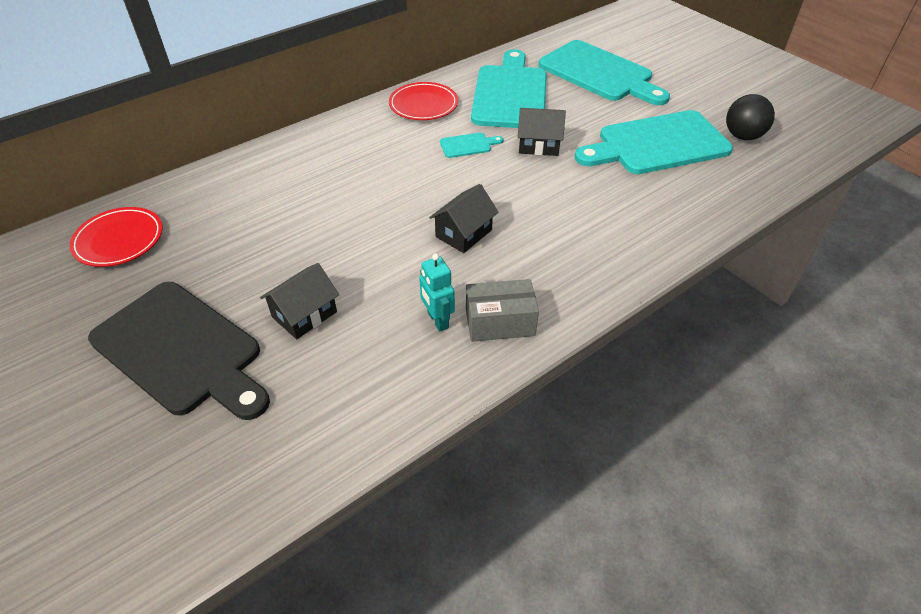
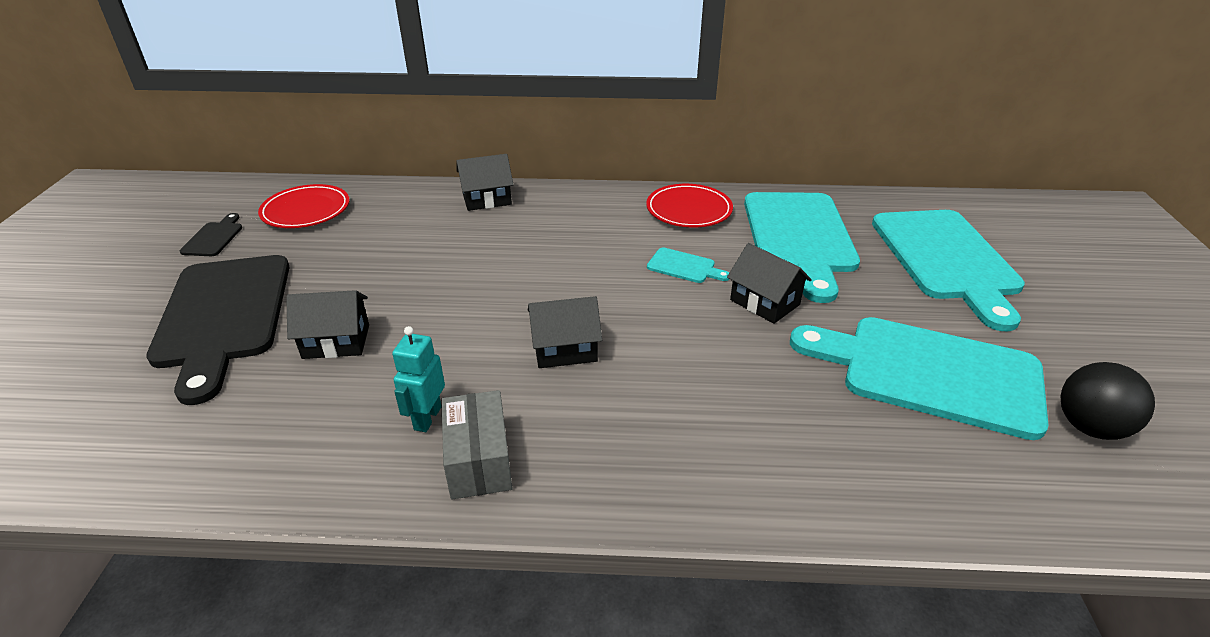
camera: 40 degrees right, 10 degrees down
(63, 303) = (214, 238): none -> black cutting board
(267, 160) = (487, 199): none -> black house
(500, 322) = (479, 460): grey box -> grey box turned 45 degrees clockwise
(510, 94) = (799, 237): turquoise cutting board -> turquoise cutting board turned 135 degrees clockwise

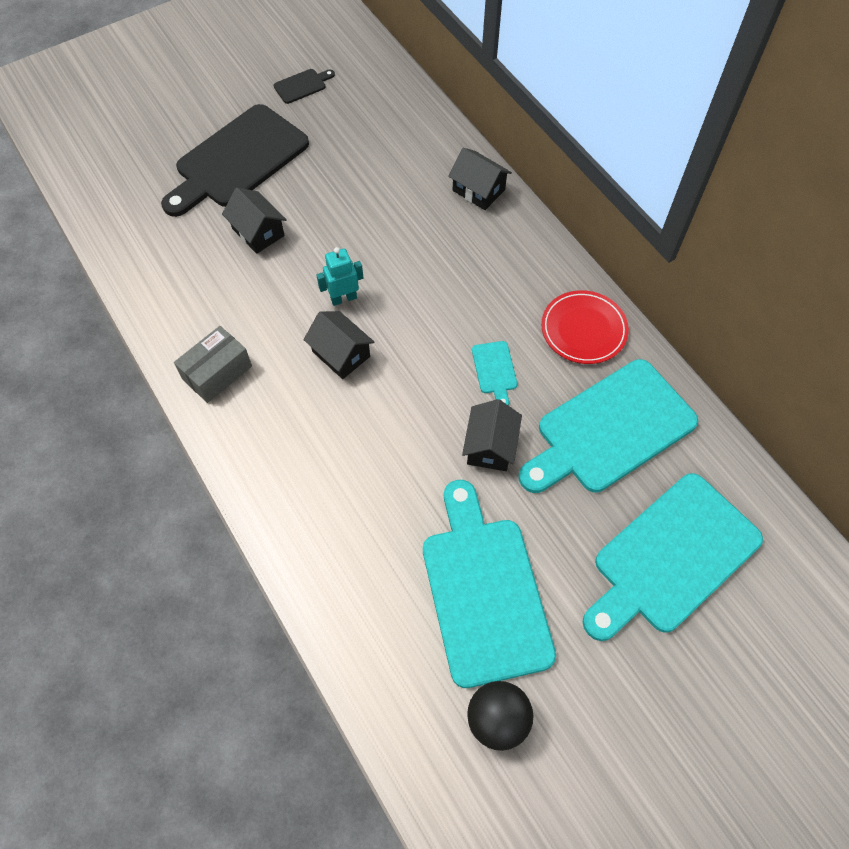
camera: 55 degrees right, 25 degrees up
(306, 211) = (371, 103): red plate -> none
(427, 418) = (230, 325): turquoise robot -> turquoise robot (343, 298)

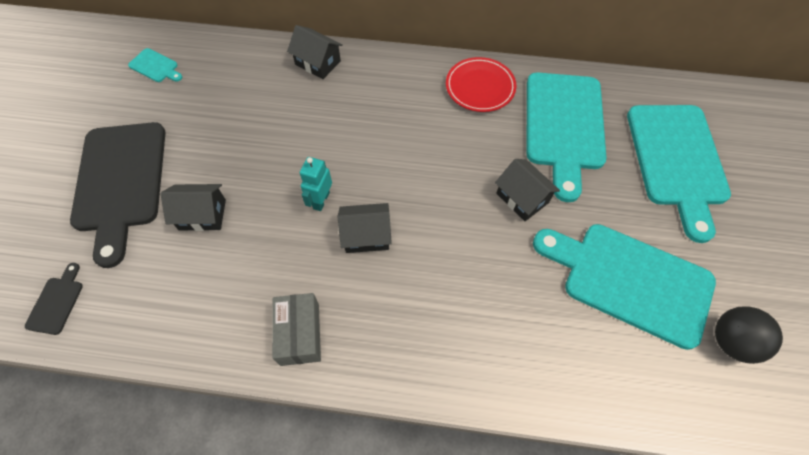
camera: 50 degrees left, 0 degrees up
(302, 85) = (106, 95): black cutting board -> black cutting board (56, 302)
(478, 190) = (318, 63): black house -> black house turned 45 degrees clockwise
(494, 370) = (466, 154): turquoise cutting board -> turquoise cutting board (155, 66)

